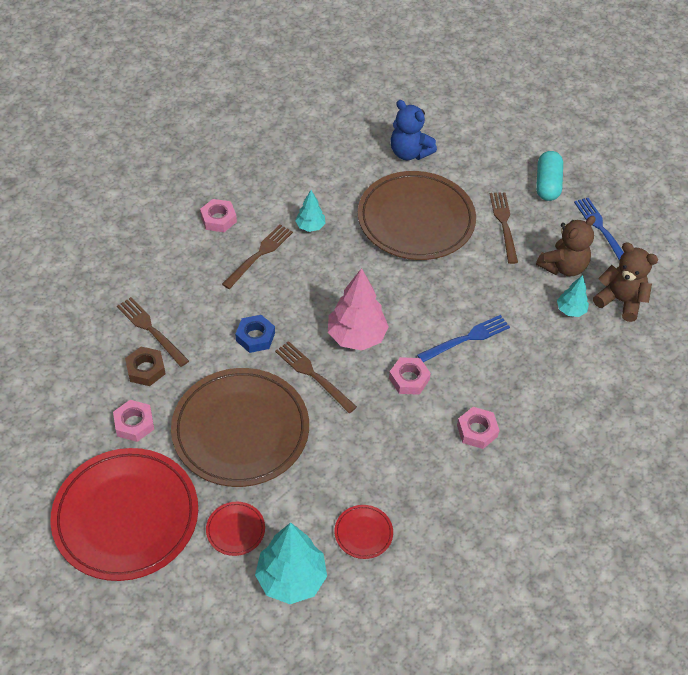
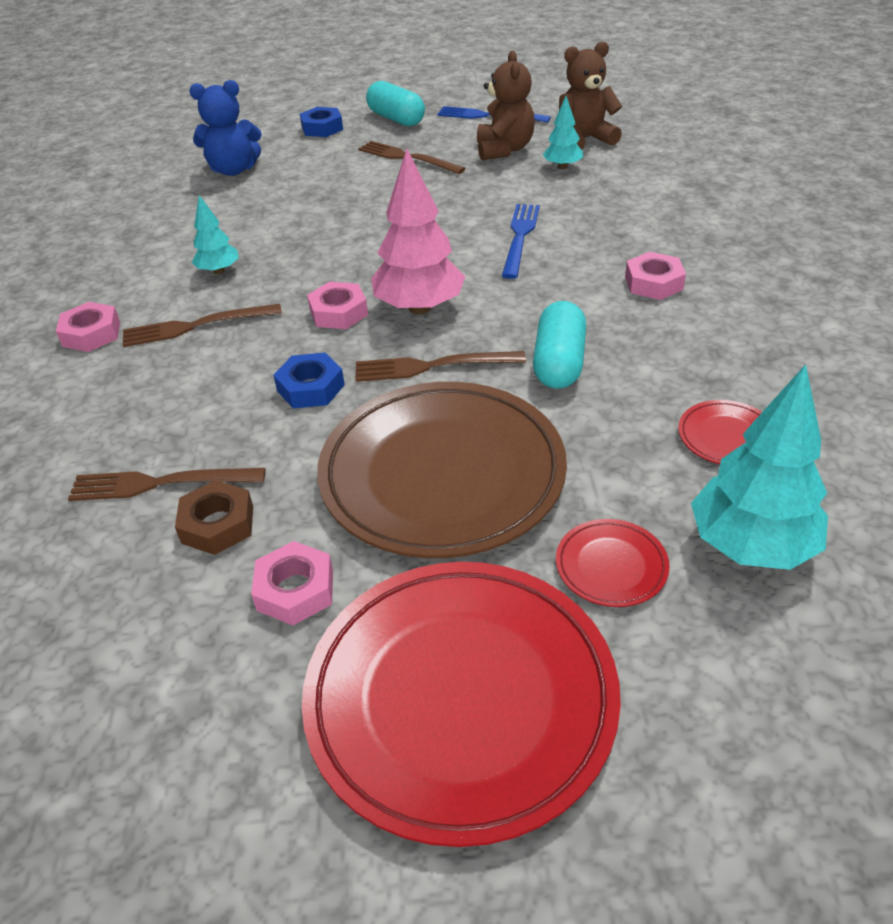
camera: 45 degrees left, 10 degrees down
(259, 254) = (195, 326): brown fork -> brown fork turned 90 degrees counterclockwise
(362, 427) = (558, 363): none -> turquoise capsule
(409, 379) = (527, 297): pink nut -> pink nut (338, 312)
(416, 220) = (322, 202): brown plate -> none
(497, 156) = (322, 128): none -> blue nut

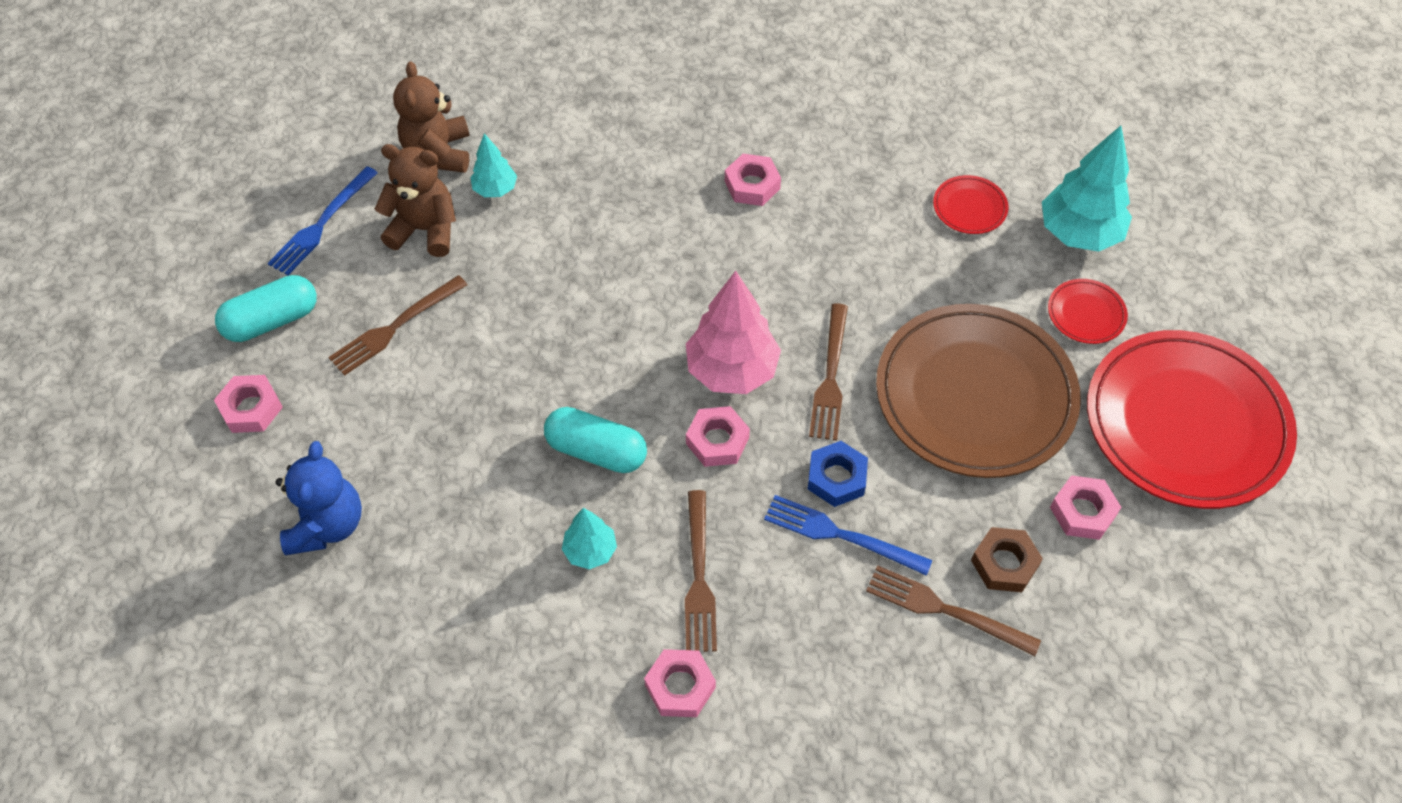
camera: 80 degrees left, 15 degrees up
(160, 483) = (945, 610): brown fork -> brown fork turned 105 degrees clockwise
(322, 128) = (251, 408): blue nut -> pink nut
(520, 237) = (630, 261): blue fork -> blue fork (840, 535)
(558, 363) = (851, 284): turquoise capsule -> turquoise capsule (596, 451)

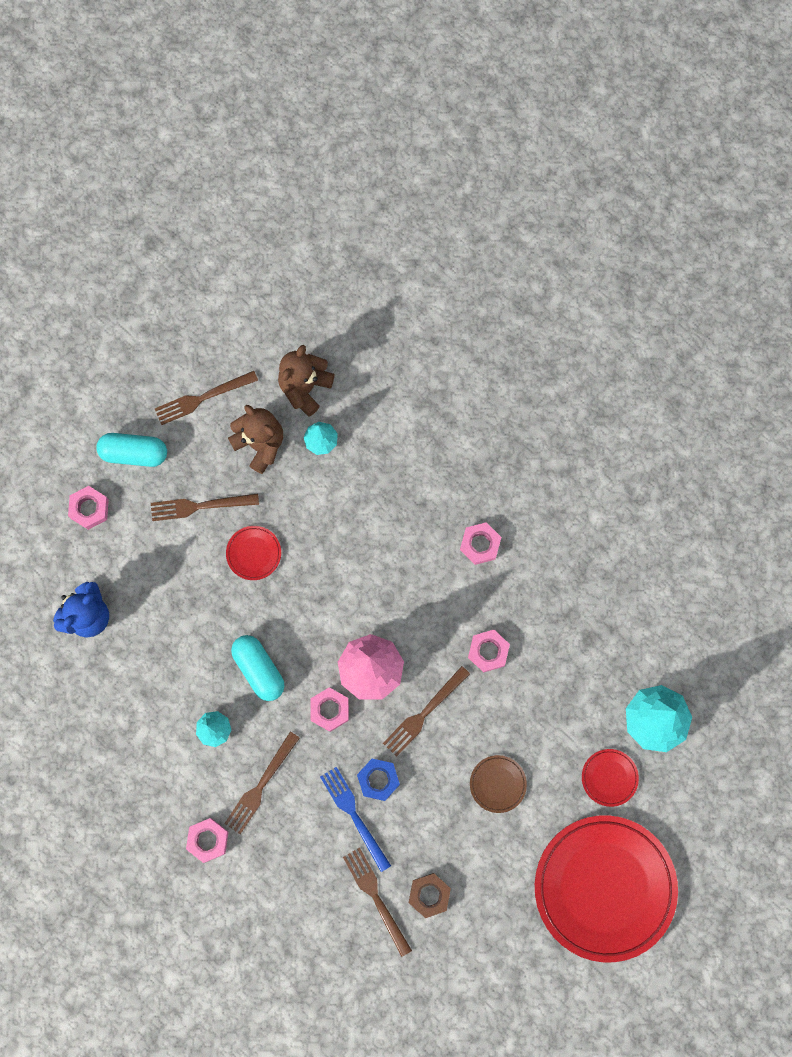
camera: 35 degrees right, 20 degrees up
(321, 224) = (202, 398): blue fork -> brown fork
(969, 207) = (602, 654): red plate -> red plate (254, 553)
(975, 395) = (497, 784): brown plate -> brown plate, size x0.41
(1083, 511) = (498, 896): pink nut -> pink nut (488, 651)

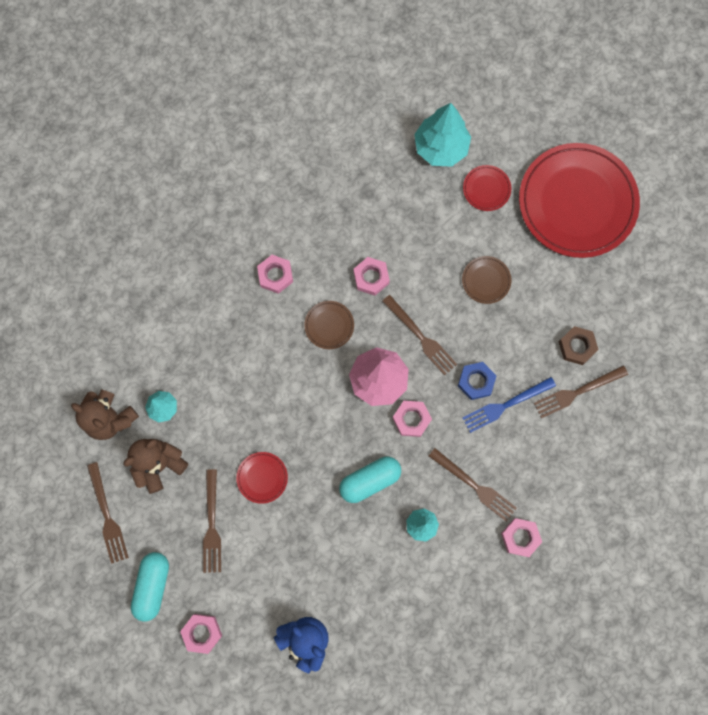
camera: 85 degrees left, 0 degrees up
(428, 609) = (329, 325): none -> brown plate

